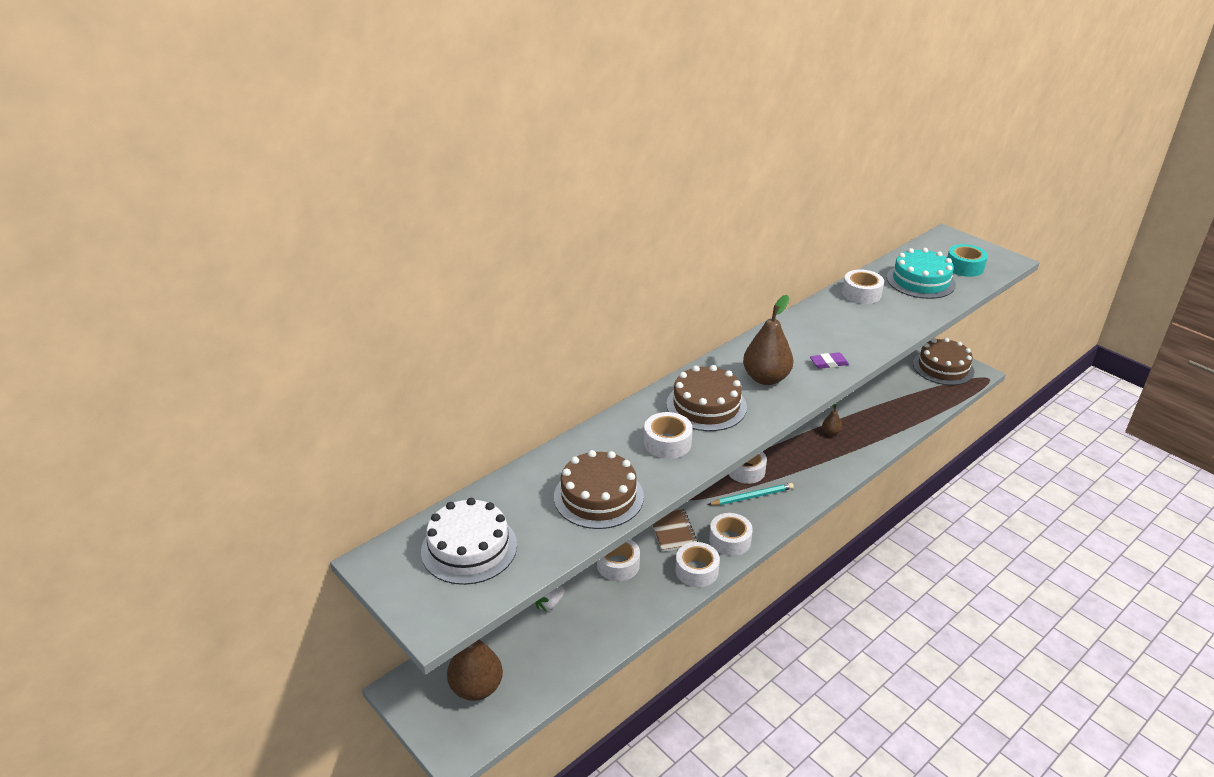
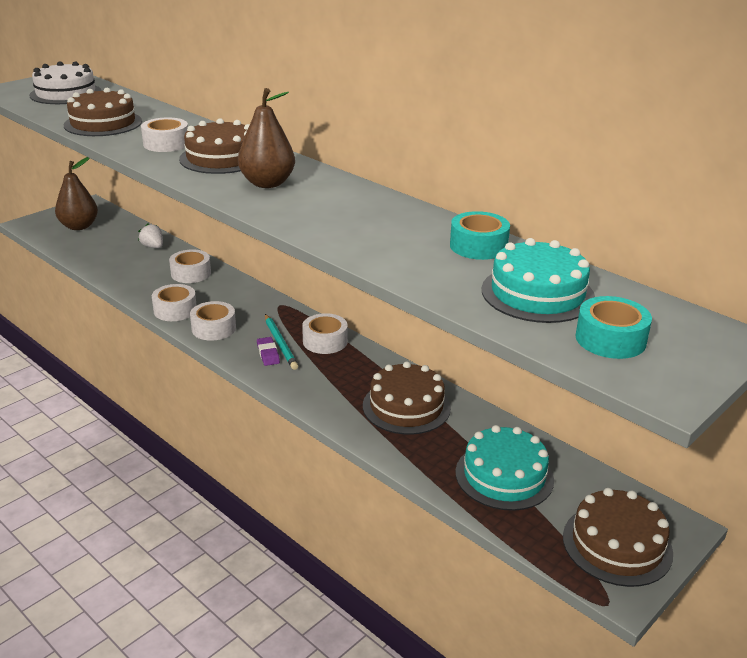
camera: 85 degrees right, 5 degrees down
(673, 531) = (230, 298): brown notebook -> none
(828, 363) = (297, 215): purple eraser -> purple eraser (268, 354)
(830, 432) = (406, 406): brown pear -> brown cake
(861, 293) = (478, 246): white tape -> turquoise tape
(896, 398) = (504, 476): none -> turquoise cake

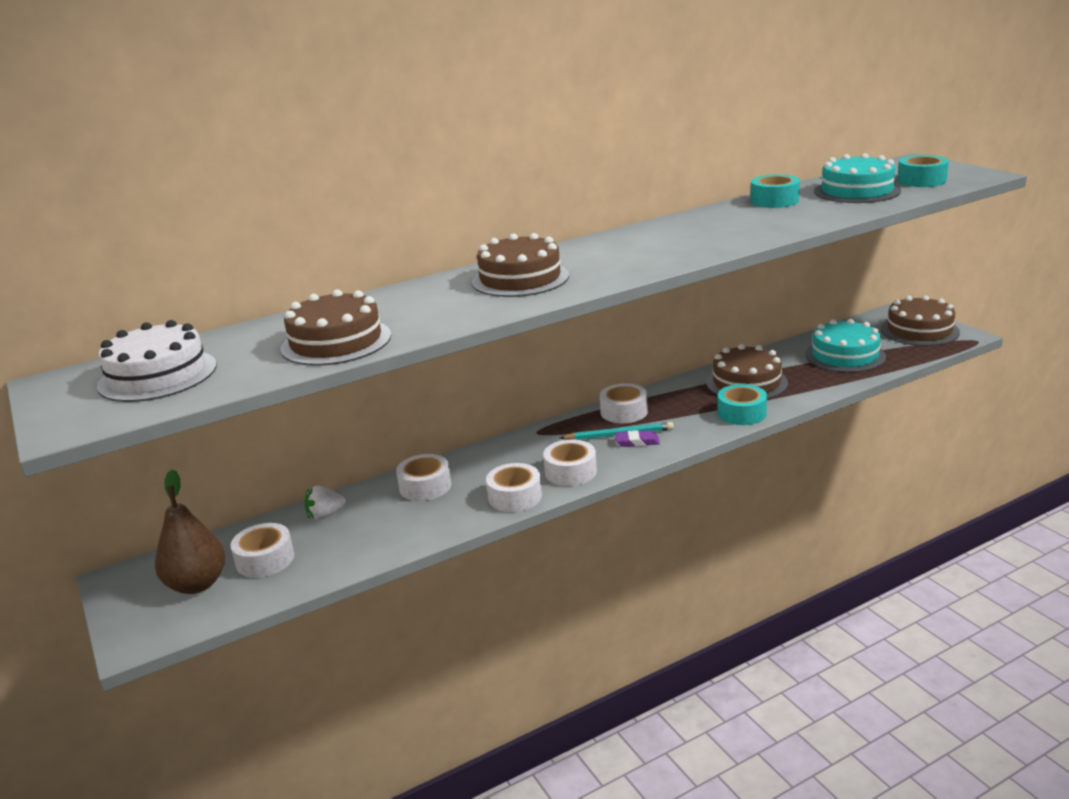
camera: 70 degrees left, 5 degrees down
(166, 144) = (451, 304): white tape -> white tape (265, 559)
(267, 183) = (608, 260): brown pear -> none
(334, 407) = (741, 413): none -> turquoise tape

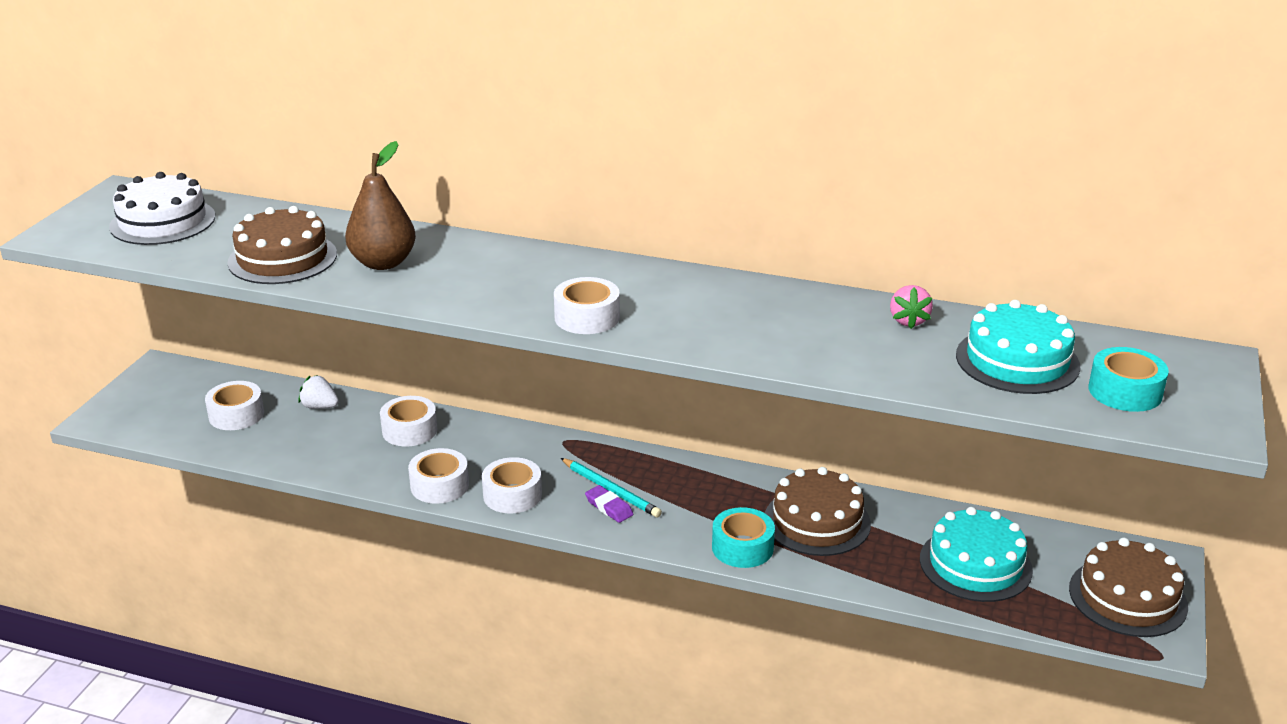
camera: 45 degrees right, 5 degrees up
(197, 584) = (181, 404): brown pear -> brown pear (383, 263)
(520, 279) = (503, 275): brown cake -> none
(624, 412) = (659, 471): white tape -> white tape (587, 317)
(774, 201) = (908, 321): turquoise tape -> pink strawberry

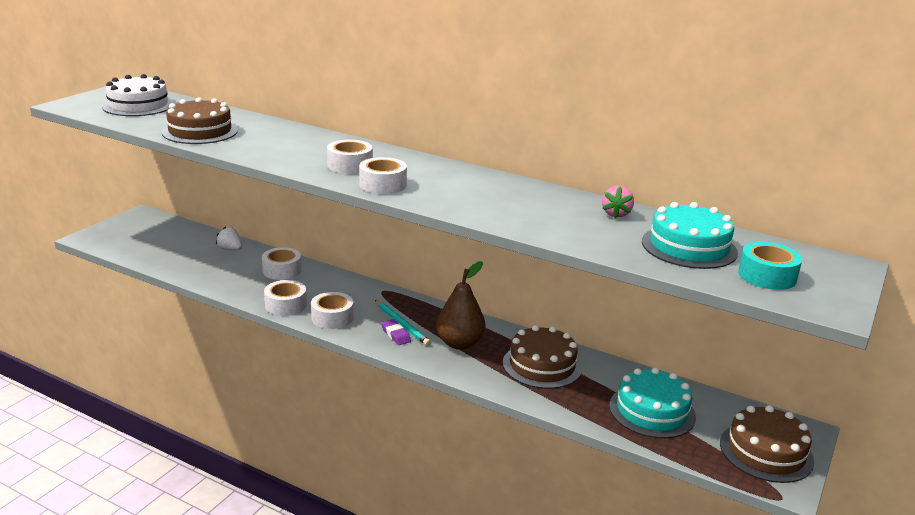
camera: 10 degrees right, 5 degrees down
(236, 415) = (174, 247): white tape -> white tape (350, 165)
(383, 263) = (263, 141): brown pear -> brown pear (459, 343)
(742, 547) = (480, 373): turquoise tape -> none

